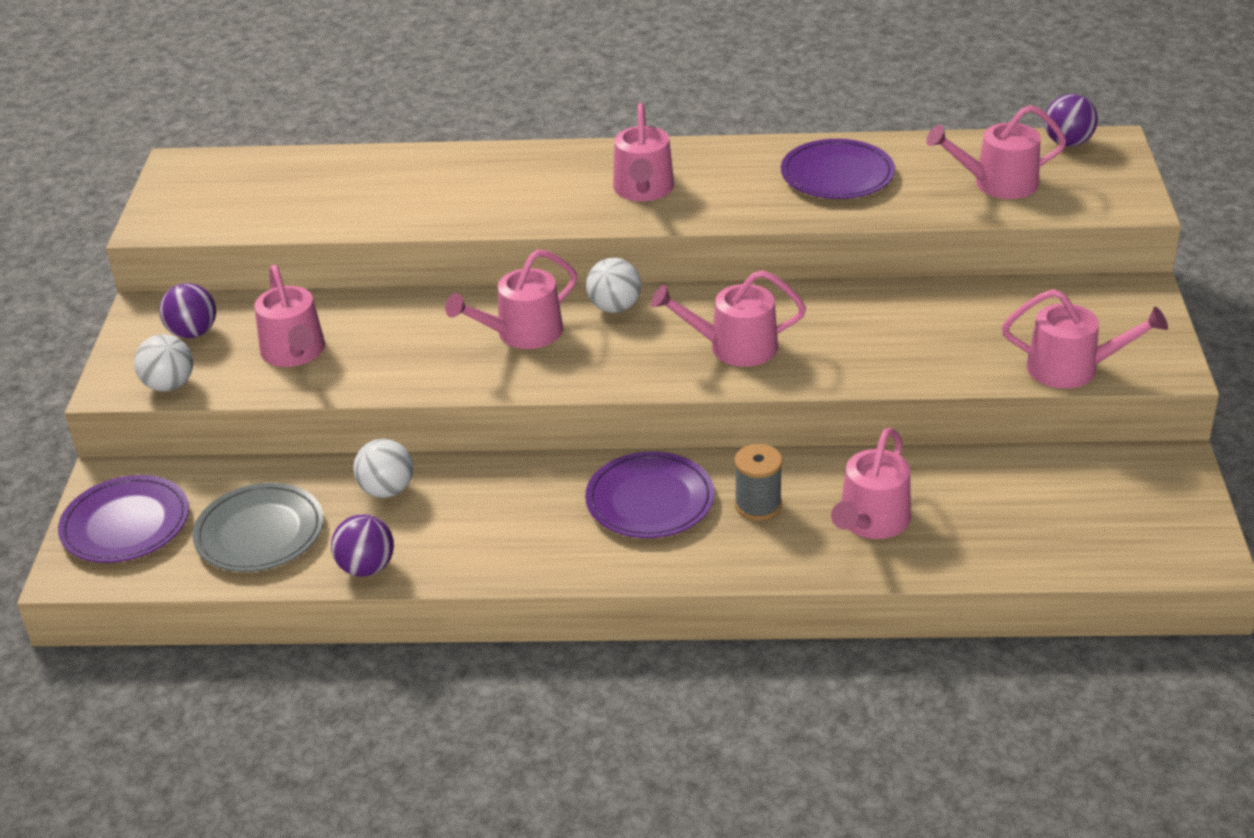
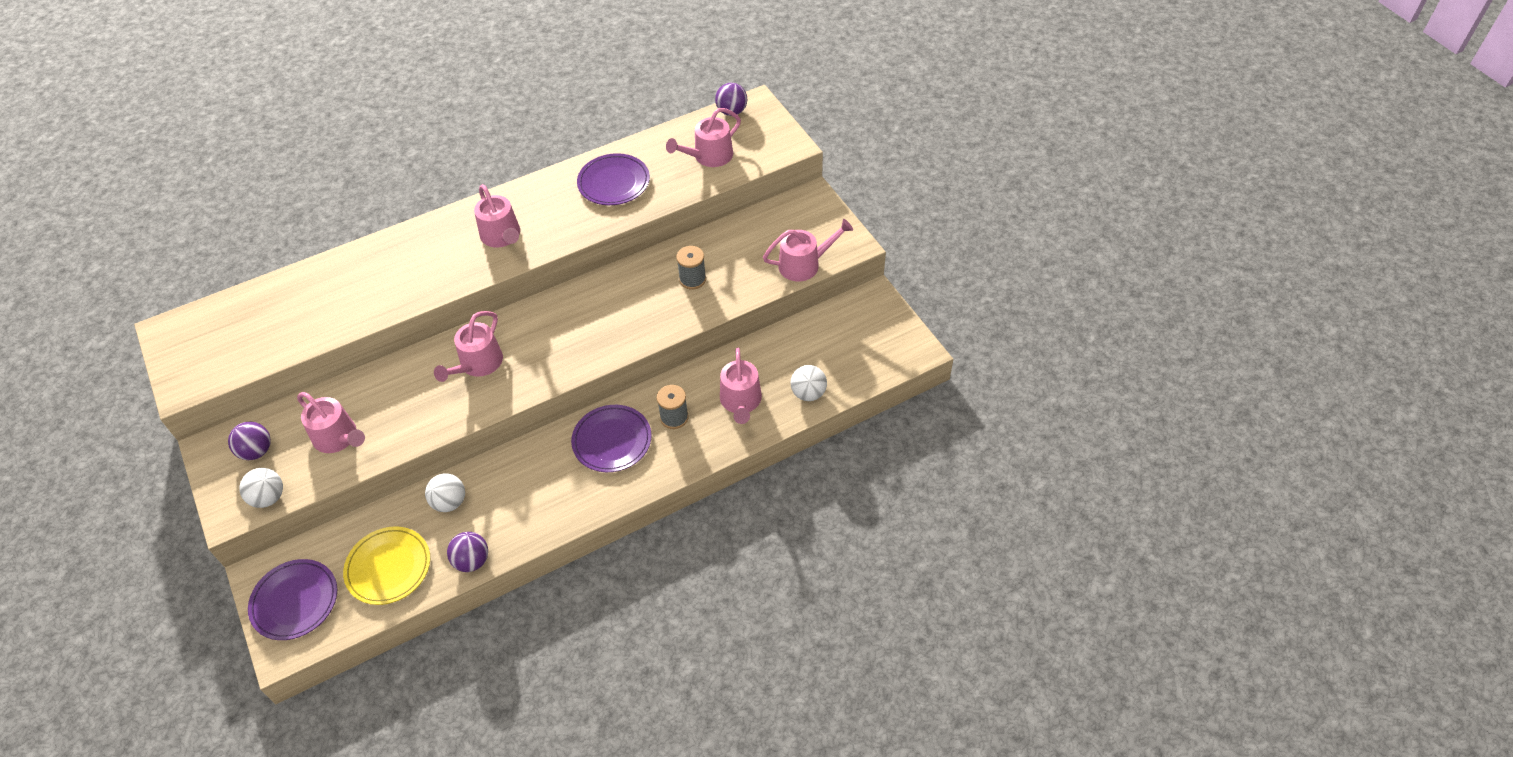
camera: 30 degrees left, 15 degrees up
(260, 533) = (388, 567): grey plate -> yellow plate
(614, 307) = (523, 322): white ball -> white ball (808, 393)
(735, 347) = (612, 323): pink watering can -> none
(886, 333) = (692, 279): none -> grey spool

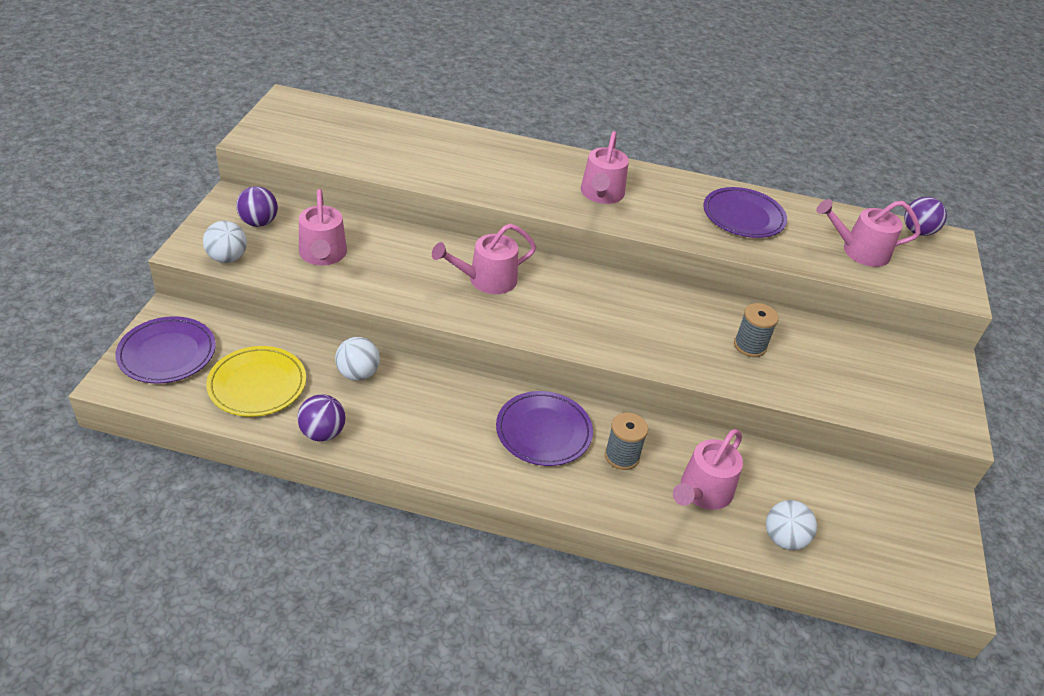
camera: 35 degrees right, 10 degrees down
(804, 264) = (883, 410): pink watering can -> none

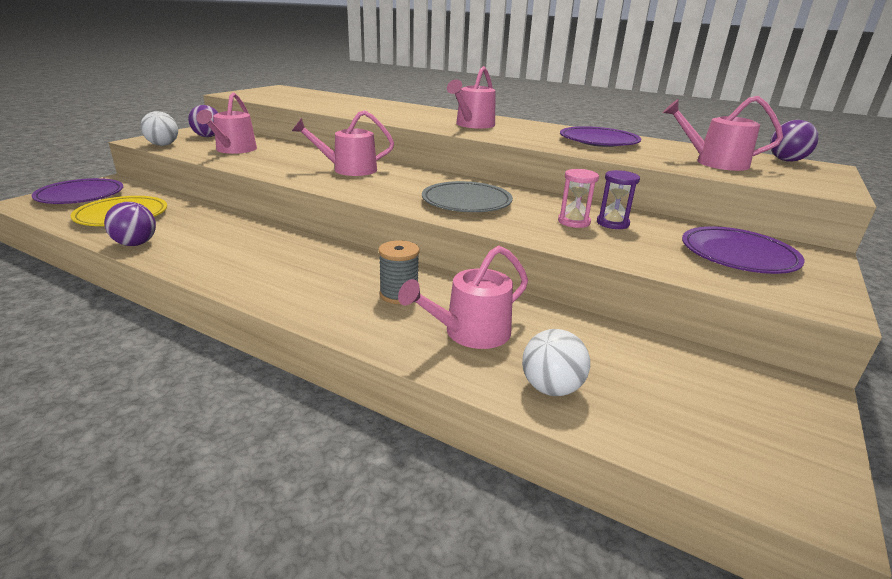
camera: 20 degrees right, 15 degrees down
(358, 374) = (208, 220): white ball -> none
(543, 431) = (334, 269): purple plate -> purple plate (738, 255)
(641, 328) = (466, 202): none -> grey plate
(750, 346) = (574, 222): grey spool -> pink hourglass
(782, 341) = (612, 223): none -> purple hourglass

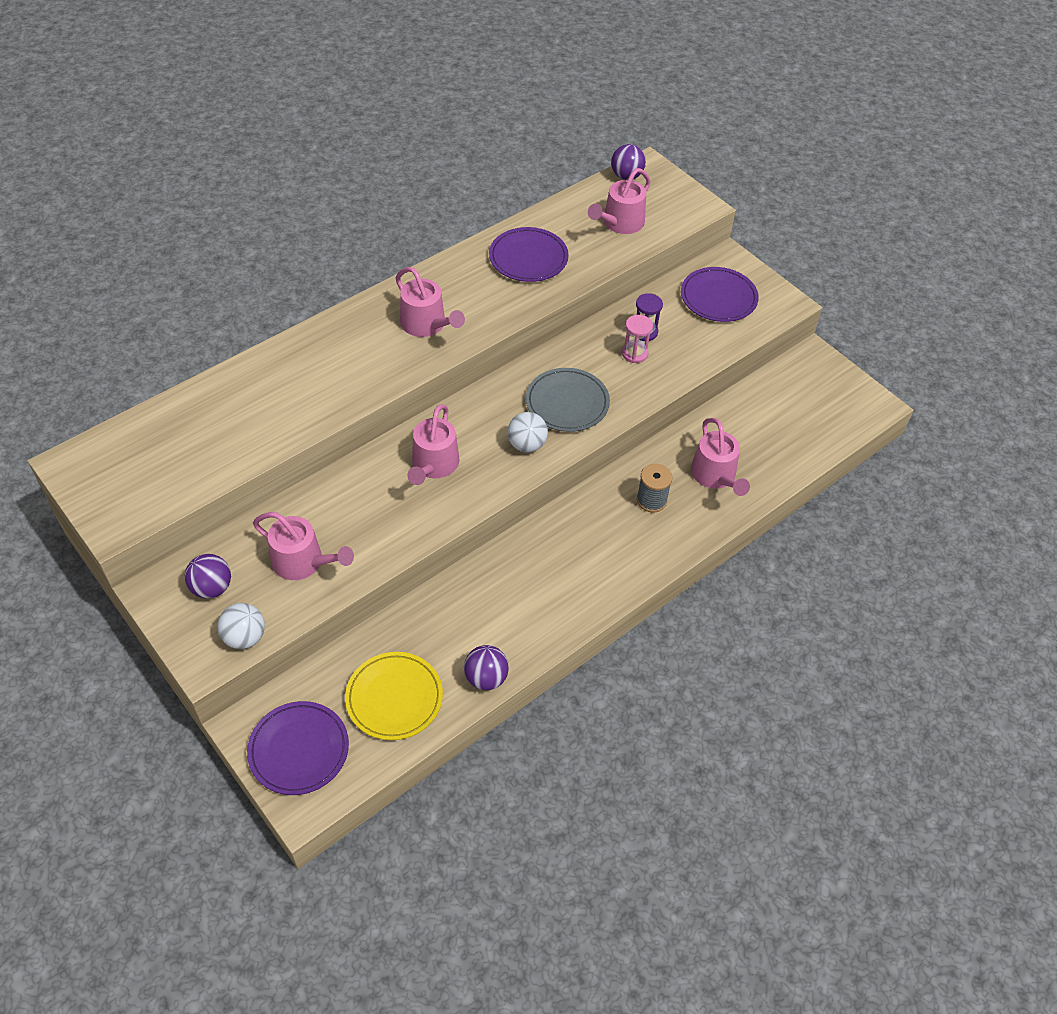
camera: 70 degrees left, 25 degrees up
(551, 388) = (782, 460): white ball -> white ball (526, 445)

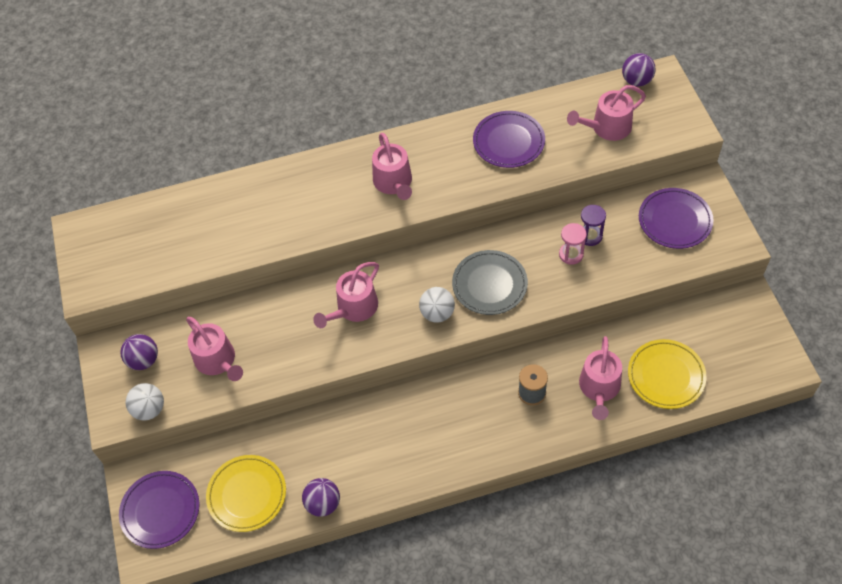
camera: 30 degrees right, 5 degrees up
(772, 446) = (666, 376): none -> yellow plate

